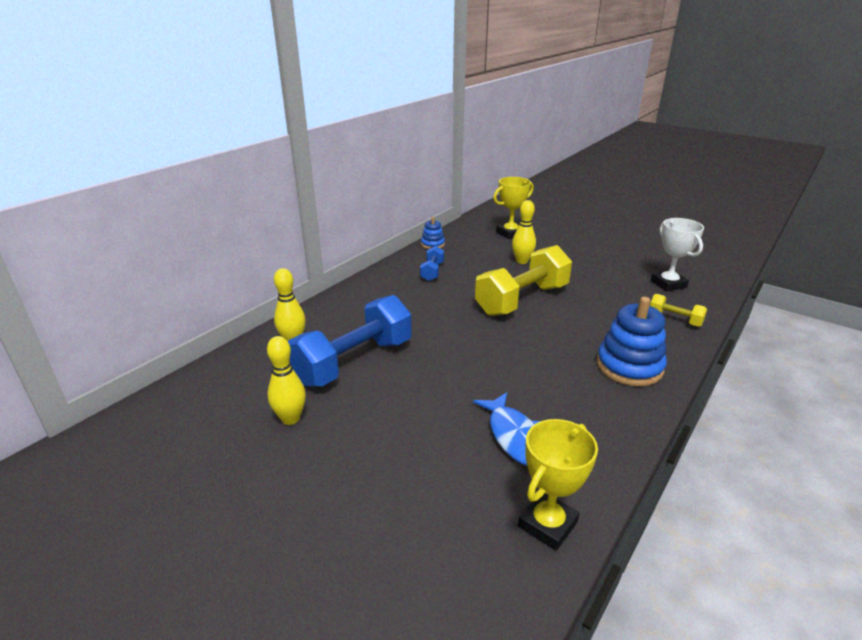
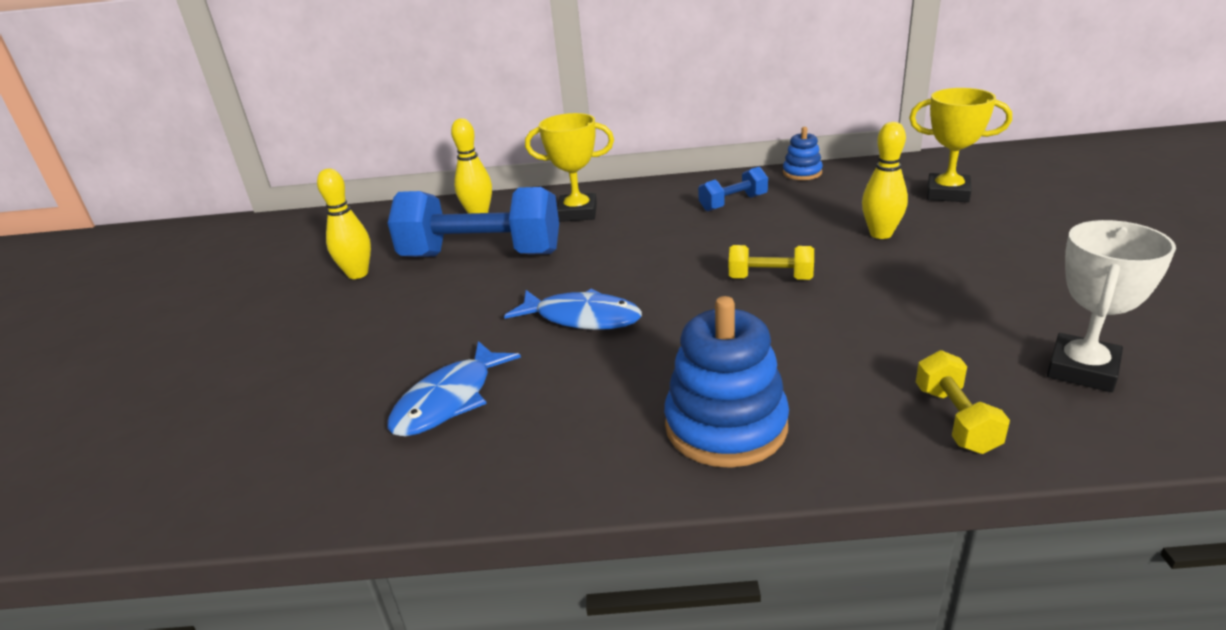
camera: 55 degrees right, 0 degrees up
(485, 361) = (582, 318): none -> blue fish
(522, 300) = (770, 278): yellow dumbbell -> yellow dumbbell, size x0.47
(547, 524) = (308, 486): yellow trophy -> yellow trophy (577, 213)

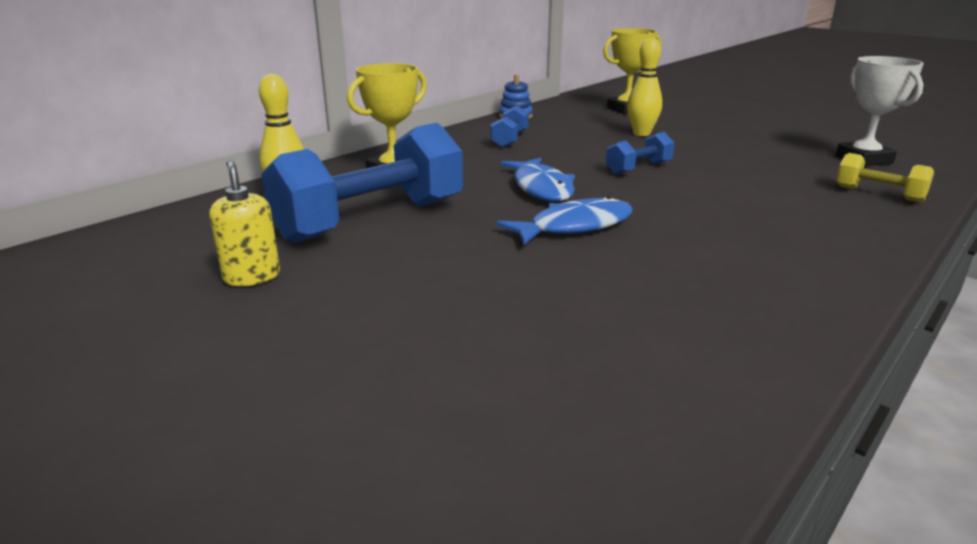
camera: 50 degrees left, 5 degrees down
(358, 274) = (252, 276): yellow bowling pin -> yellow soap dispenser
(449, 400) = (613, 313): blue fish -> blue fish (541, 188)
(726, 426) = (809, 240): blue stacking toy -> none
(770, 278) = (638, 168): yellow dumbbell -> blue dumbbell

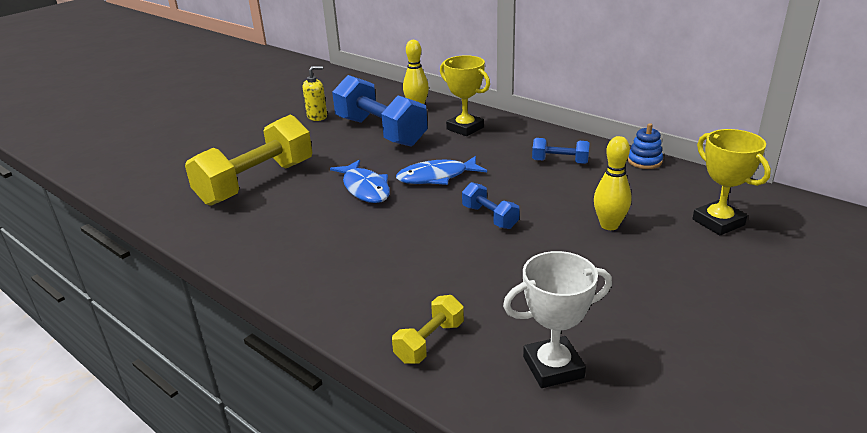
camera: 90 degrees right, 5 degrees up
(553, 317) = (256, 183): none -> yellow dumbbell

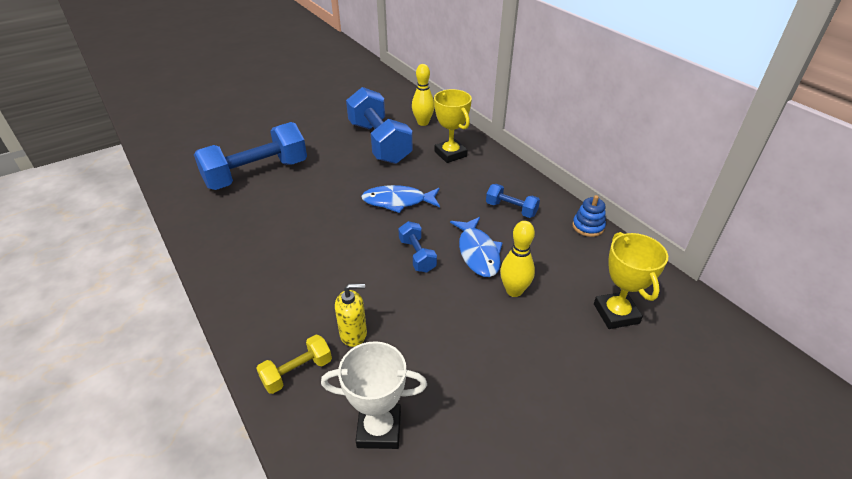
camera: 15 degrees right, 10 degrees up
(256, 183) = (257, 174): yellow dumbbell -> blue dumbbell
(317, 117) = (338, 116): yellow soap dispenser -> yellow soap dispenser (353, 334)
(365, 188) = (334, 200): blue fish -> blue fish (478, 253)

